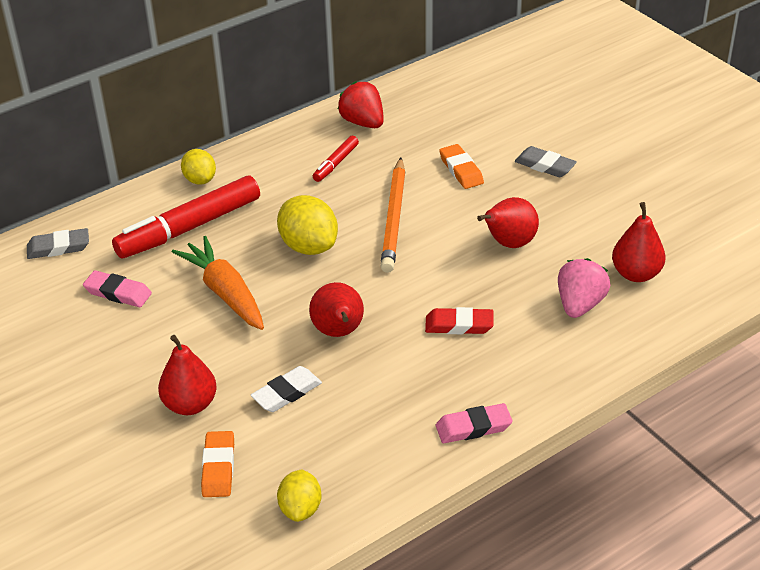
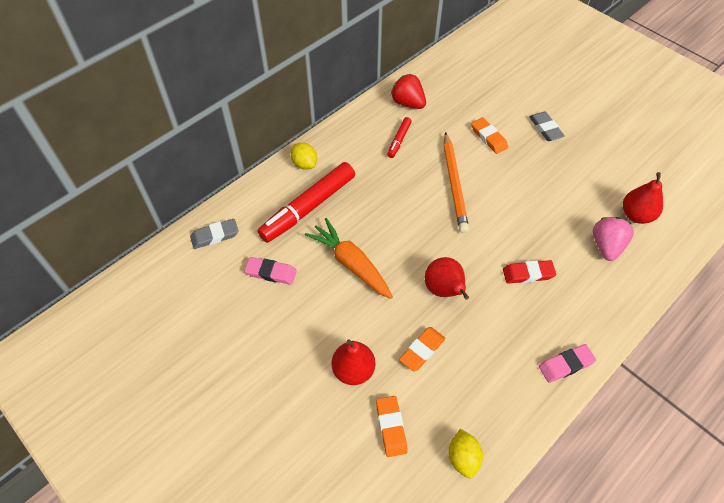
camera: 10 degrees left, 15 degrees up
(287, 393) = (422, 350): white eraser -> orange eraser
(309, 246) = (400, 215): yellow lemon -> none
(509, 243) = (541, 198): red pear -> none
(545, 165) = (545, 128): grey eraser -> grey eraser turned 45 degrees clockwise

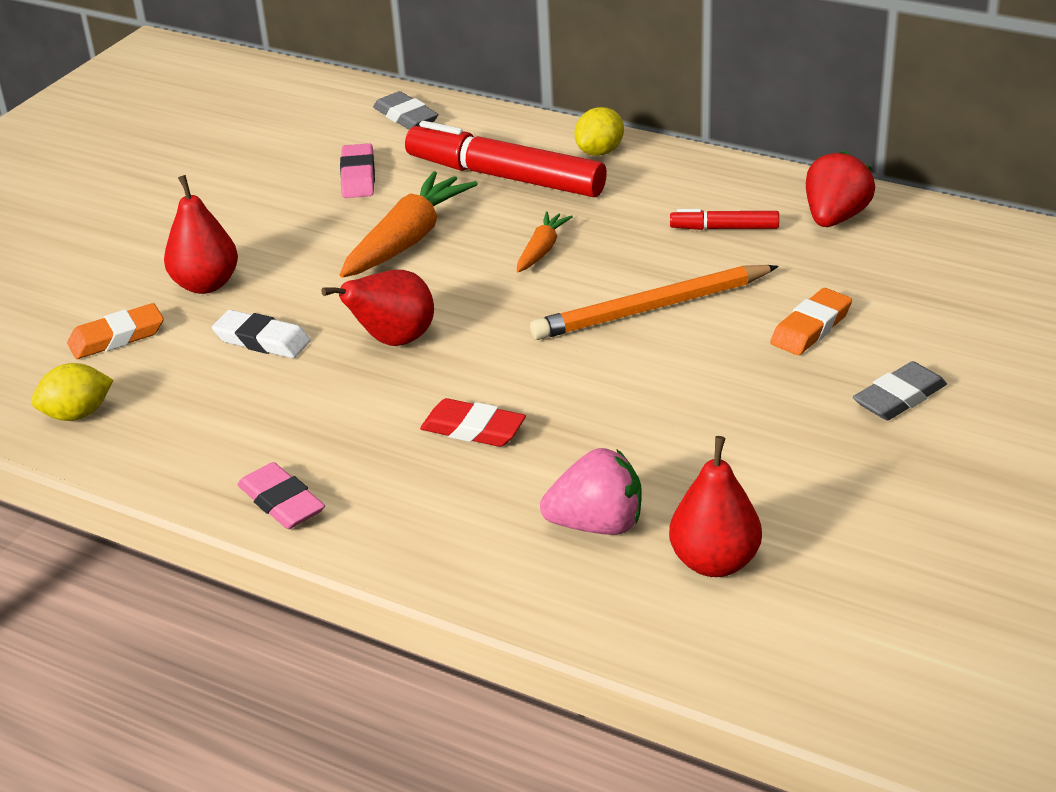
camera: 75 degrees right, 20 degrees down
(387, 210) = (542, 250): none -> orange carrot
(422, 350) = (262, 340): orange eraser -> white eraser
(528, 274) = (473, 429): red eraser -> red eraser turned 45 degrees counterclockwise

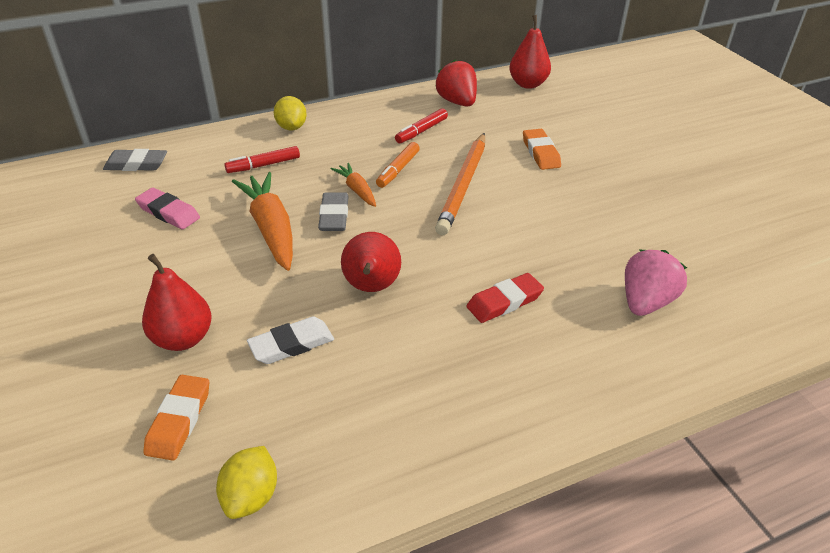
camera: 55 degrees left, 5 degrees up
(281, 502) = (494, 427): pink eraser -> none
(505, 177) = (263, 165): red marker -> red marker, size x0.48
(618, 254) = (398, 170): none -> orange marker
(714, 562) = (714, 279): red pear -> red pear (528, 84)
(899, 397) = (626, 160): grey eraser -> grey eraser (334, 216)

